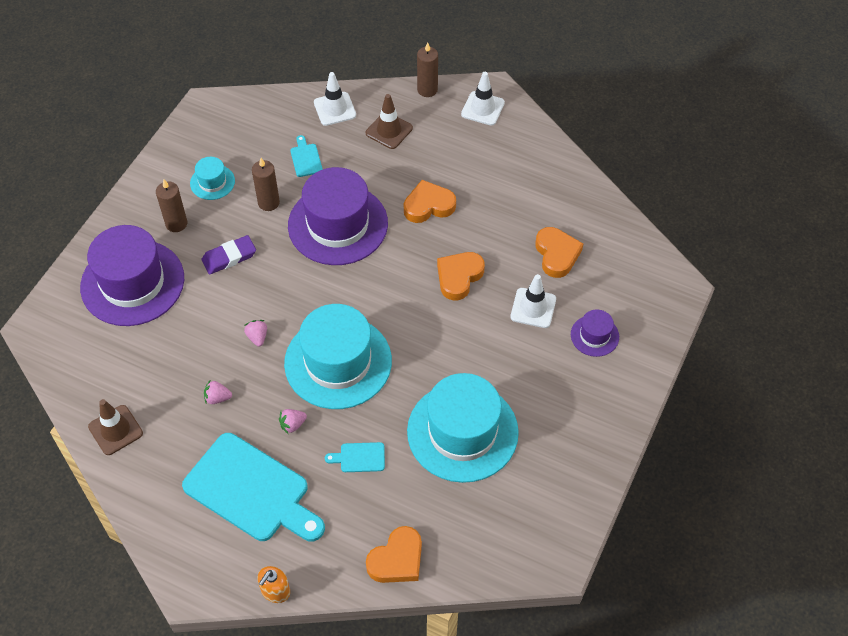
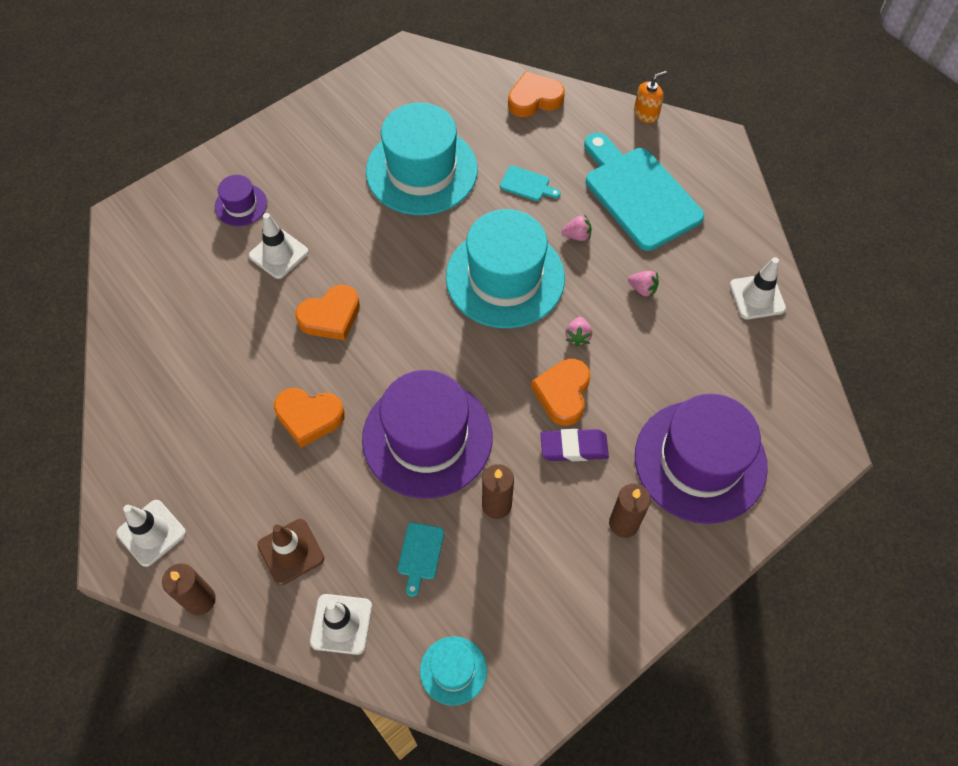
camera: 155 degrees left, 5 degrees up
(115, 430) = (757, 297): brown traffic cone -> white traffic cone
(212, 182) = (556, 570): turquoise hat -> turquoise hat (453, 670)
(557, 254) = (213, 299): orange heart -> orange heart (563, 394)

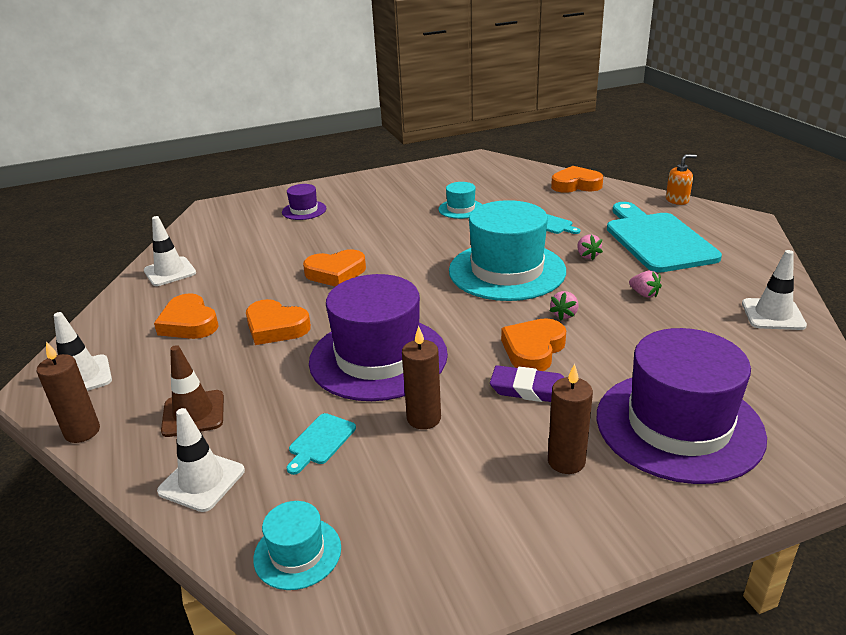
camera: 20 degrees right, 30 degrees down
(215, 431) = (189, 323): none -> orange heart
(278, 254) = (316, 236): white traffic cone -> white traffic cone (170, 272)
(421, 170) = (461, 209): turquoise hat -> turquoise hat, size x0.46
(577, 235) = (587, 256): pink strawberry -> pink strawberry turned 60 degrees clockwise

